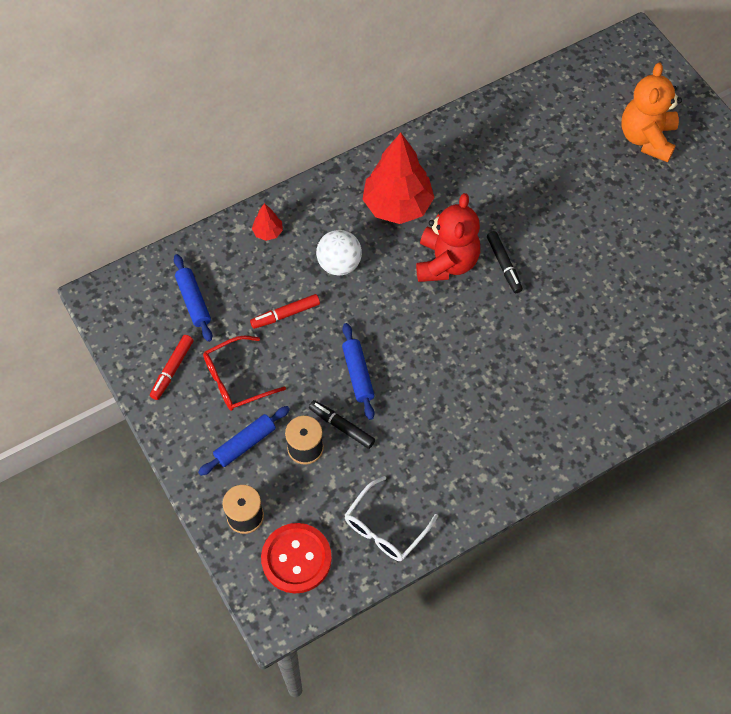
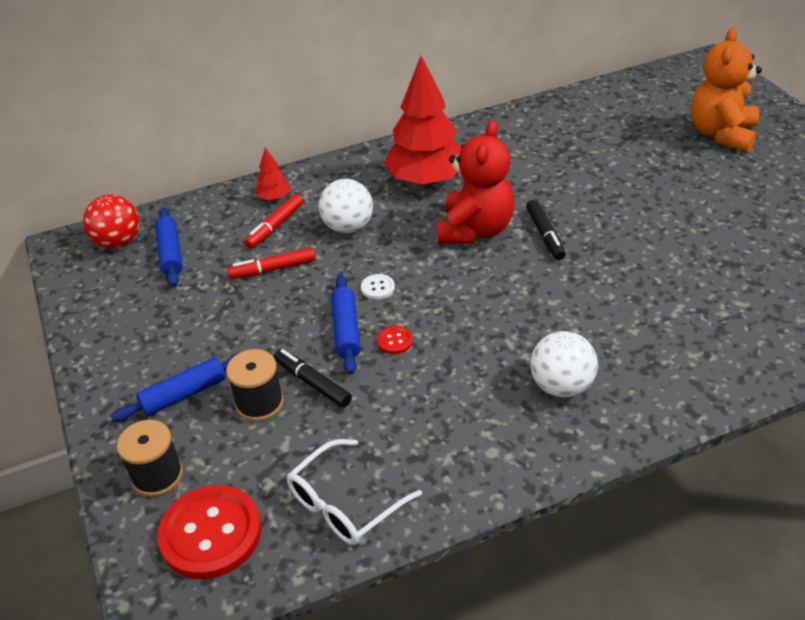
camera: 10 degrees right, 20 degrees down
(144, 291) = (118, 242): none -> red ball
(172, 370) = (122, 314): red marker -> red marker (275, 226)
(236, 380) = (195, 328): red glasses -> none
(375, 329) = (378, 288): none -> white button
(397, 383) = (395, 341): none -> red button
(527, 417) = (561, 386): none -> white ball

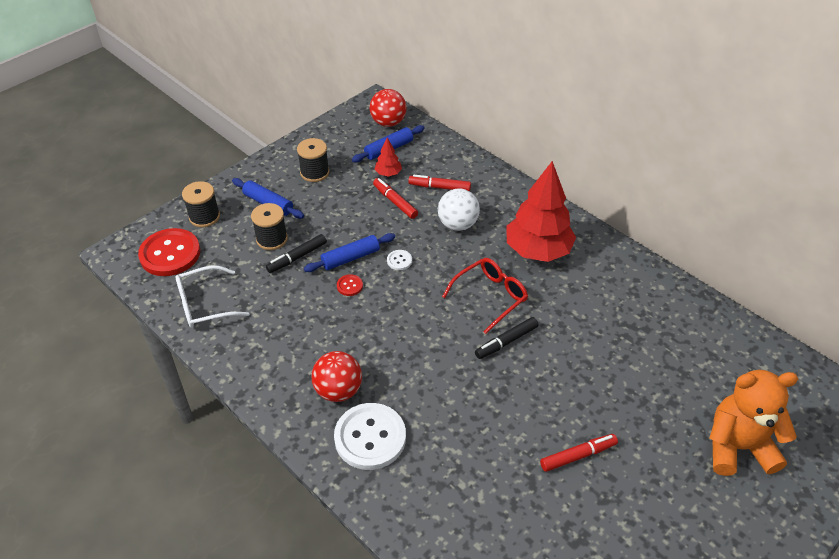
camera: 65 degrees right, 5 degrees up
(158, 333) = (314, 172): none -> black spool
(274, 197) = (471, 175): red tree -> red tree (388, 173)
(313, 383) = (297, 257): black marker -> black marker turned 150 degrees counterclockwise
(345, 504) = (204, 304): white glasses -> white glasses turned 45 degrees counterclockwise
(475, 230) = (490, 297): red teddy bear -> red glasses
(561, 386) = (338, 390): white ball -> red ball
(641, 372) = (370, 437): none -> white button
(707, 225) = (578, 455): none -> red marker

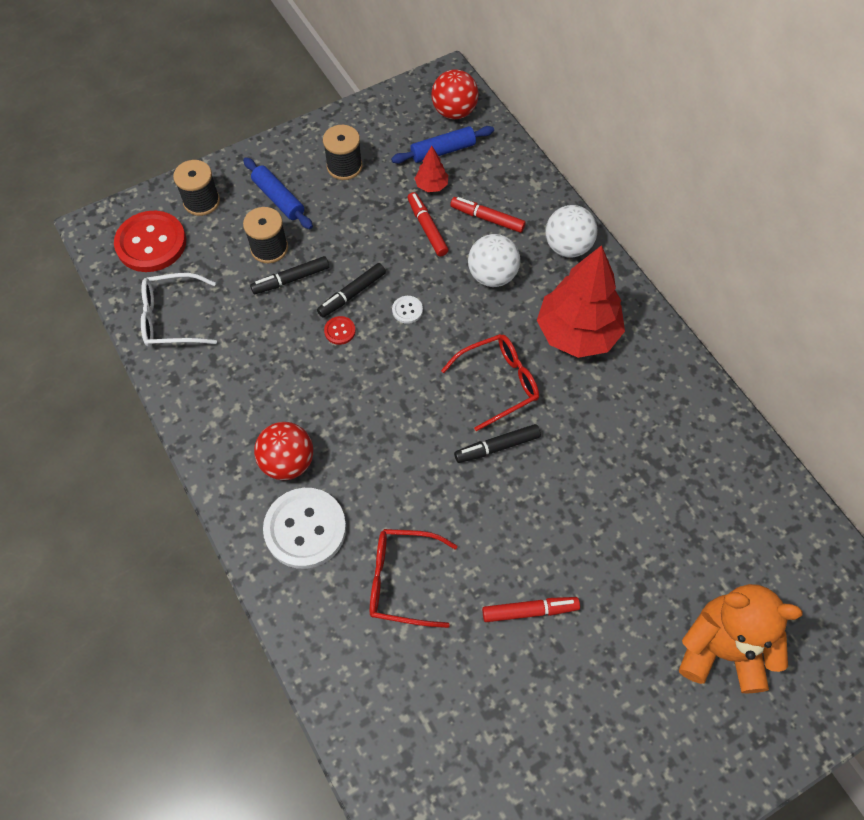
camera: 15 degrees right, 15 degrees up
(350, 258) = (352, 294): blue rolling pin -> black marker
(465, 458) = (402, 580): none -> red glasses
(508, 195) = (567, 247): none -> white ball

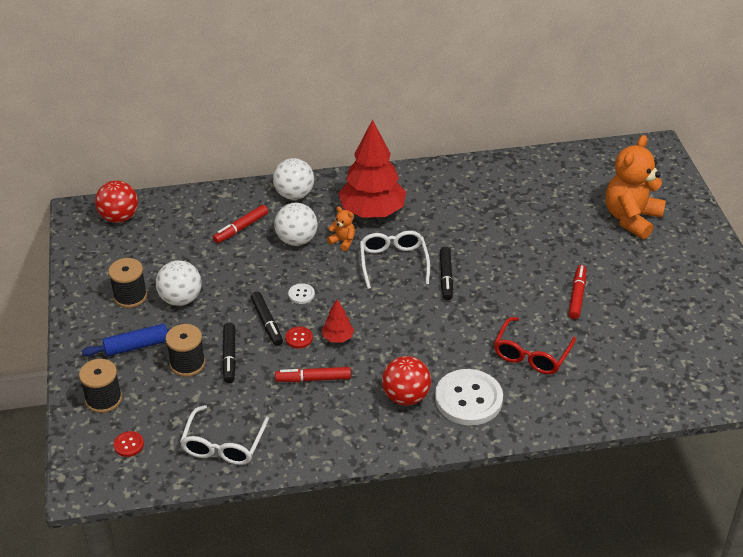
camera: 70 degrees left, 20 degrees down
(151, 243) = (129, 445): red button -> red button, size x0.42
(357, 208) = (181, 299): none -> white ball
(427, 228) = (228, 263): red marker -> red marker (313, 379)
(431, 186) = (187, 250): red tree -> red tree (338, 338)
(443, 151) = (156, 234): blue rolling pin -> none
(498, 383) = (393, 262): red glasses -> white glasses
(511, 321) = (343, 241): none -> orange teddy bear

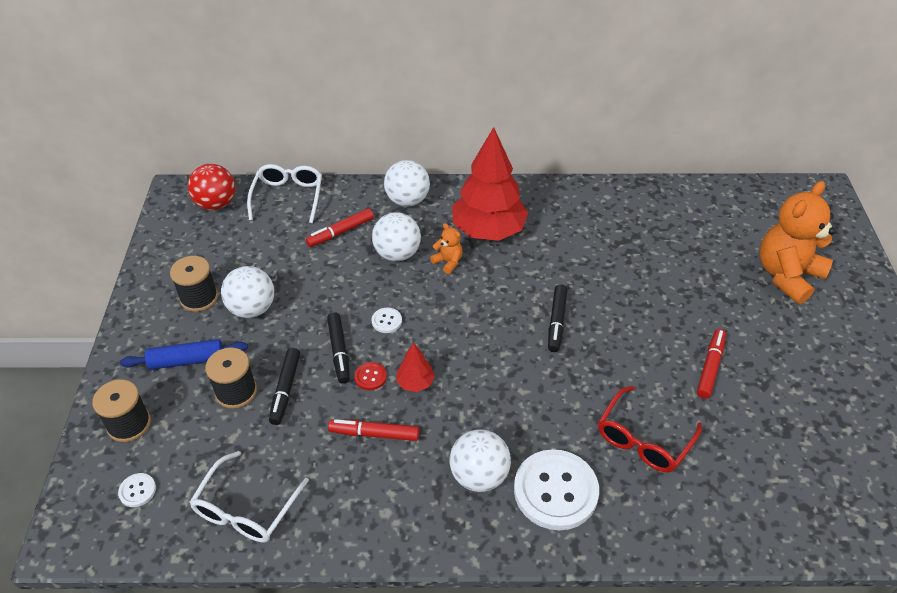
camera: 10 degrees right, 5 degrees up
(129, 445) = (137, 491): red button -> white button
(393, 262) = (499, 295): white glasses -> white glasses (288, 197)
(406, 397) = (479, 475): red ball -> white ball

